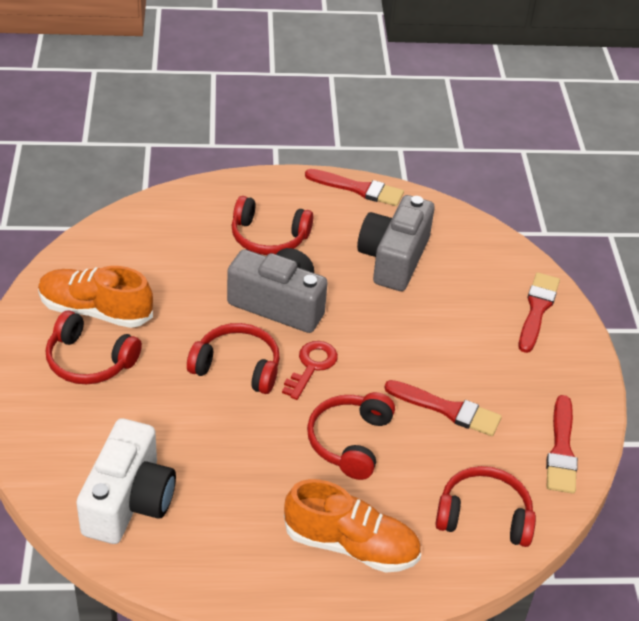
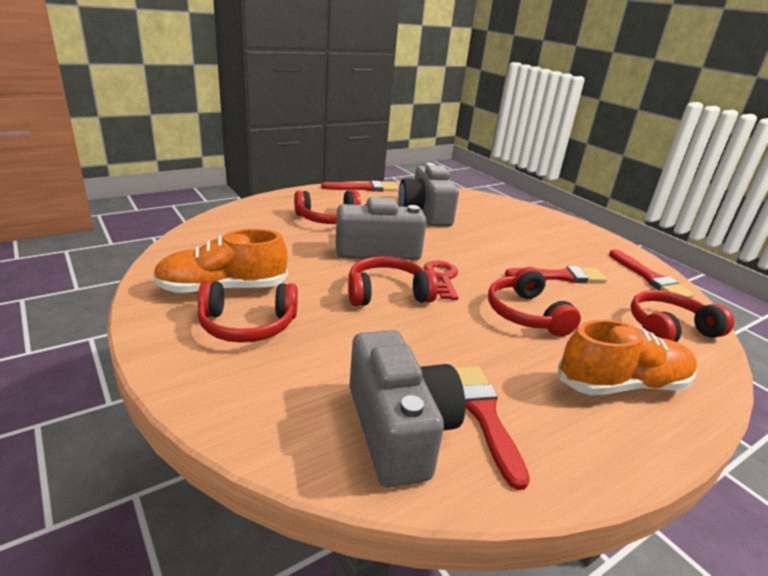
camera: 30 degrees left, 15 degrees down
(129, 501) = (398, 429): white camera -> grey camera
(537, 310) = (537, 218): red brush -> red brush (485, 416)

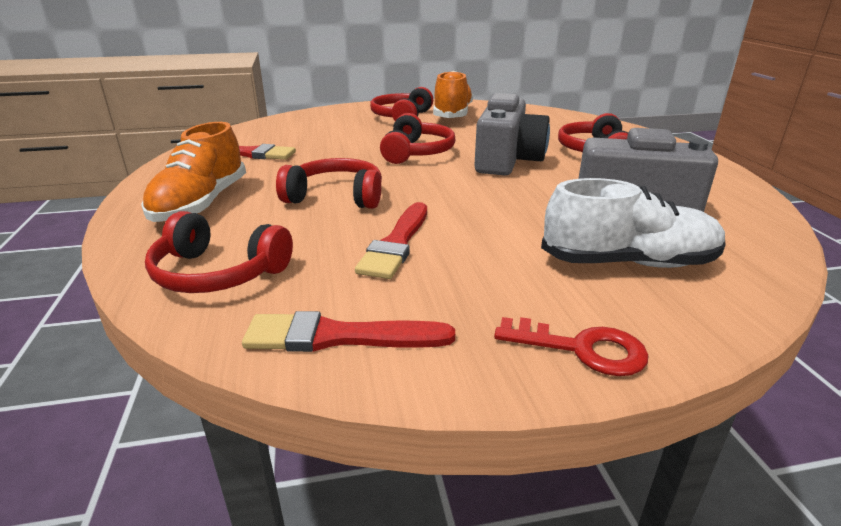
camera: 115 degrees right, 0 degrees up
(363, 188) = (729, 181): red brush -> none
(398, 429) = (269, 135): grey camera -> none
(442, 278) = (433, 176): red key -> red key (582, 349)
(501, 219) = (628, 262): none -> white shoe
(669, 329) = (218, 273): red headphones -> red headphones turned 105 degrees clockwise

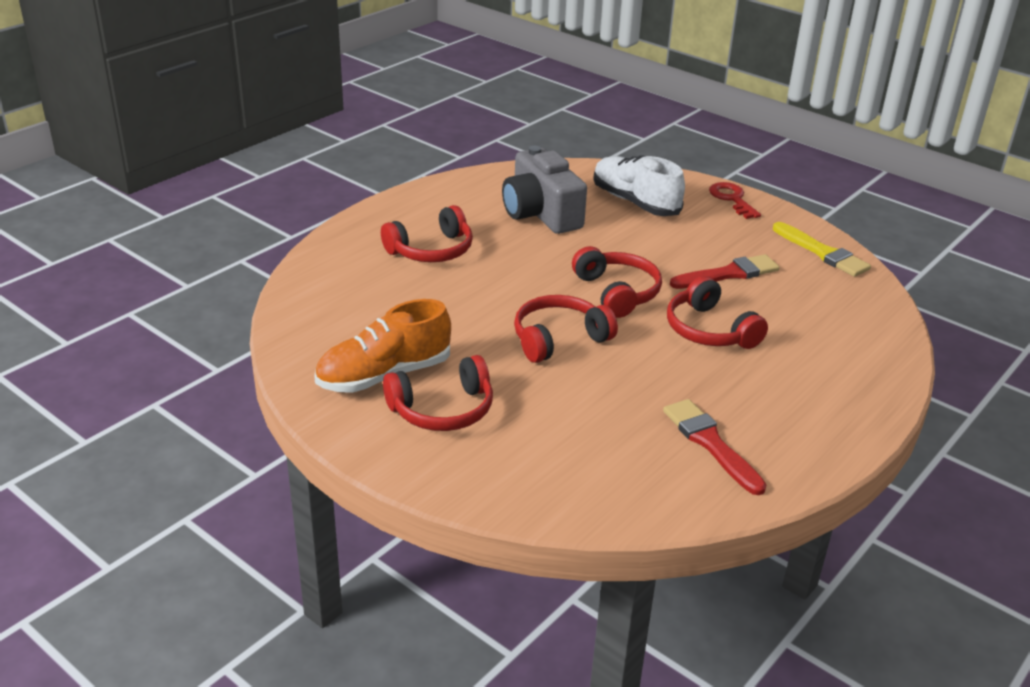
camera: 130 degrees left, 5 degrees up
(201, 204) = (819, 385): orange shoe -> none
(218, 273) = (852, 314): red headphones -> red headphones (616, 292)
(339, 336) = (822, 252): red brush -> yellow brush
(507, 160) = (515, 284): grey camera -> none

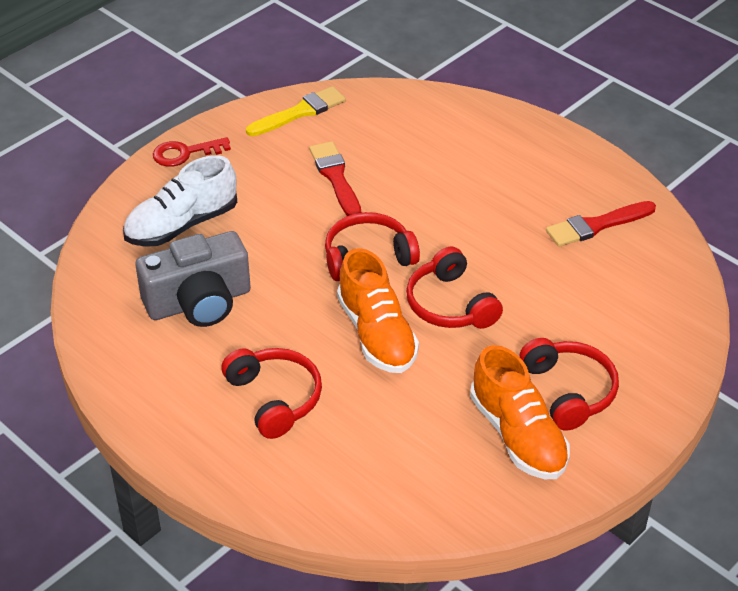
camera: 85 degrees left, 10 degrees up
(512, 298) = (377, 334): none -> orange shoe
(710, 330) = (433, 203): red headphones -> none

